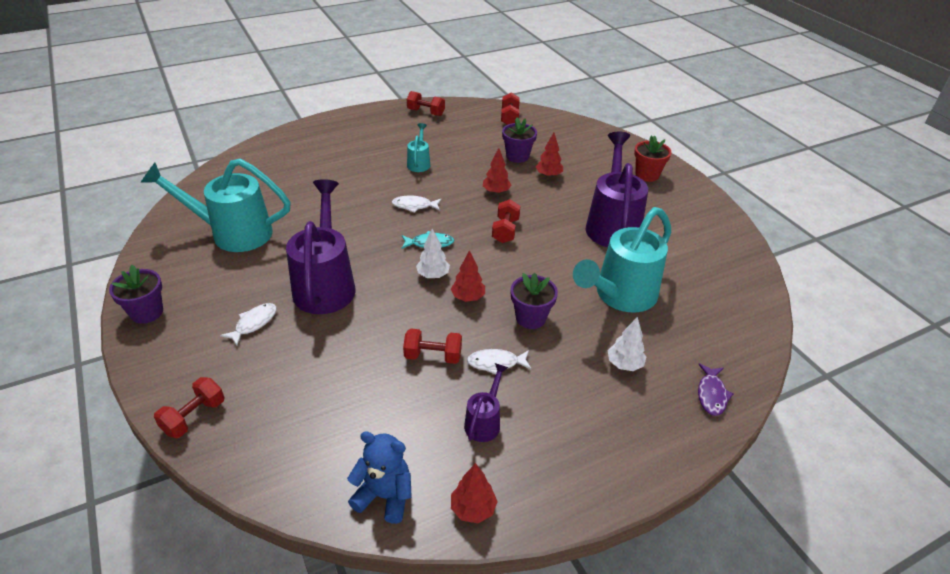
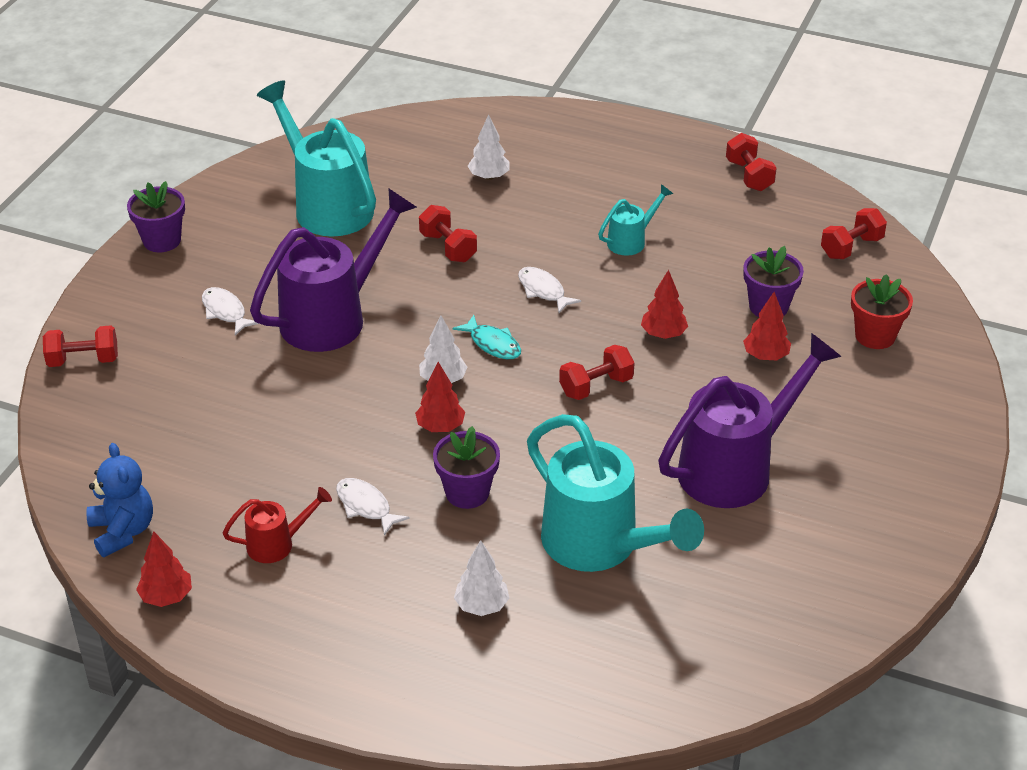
camera: 50 degrees right, 0 degrees up
(254, 323) = (225, 312): white fish -> white fish turned 120 degrees counterclockwise
(305, 173) = (489, 177): none -> white tree
(433, 356) = (323, 455): red dumbbell -> red dumbbell (448, 247)
(484, 422) = (277, 544): purple watering can -> red watering can
(620, 296) = (599, 545): turquoise watering can -> turquoise watering can turned 135 degrees counterclockwise
(647, 175) = (904, 442): red flower pot -> red flower pot (875, 336)
(711, 394) = (516, 702): purple fish -> none

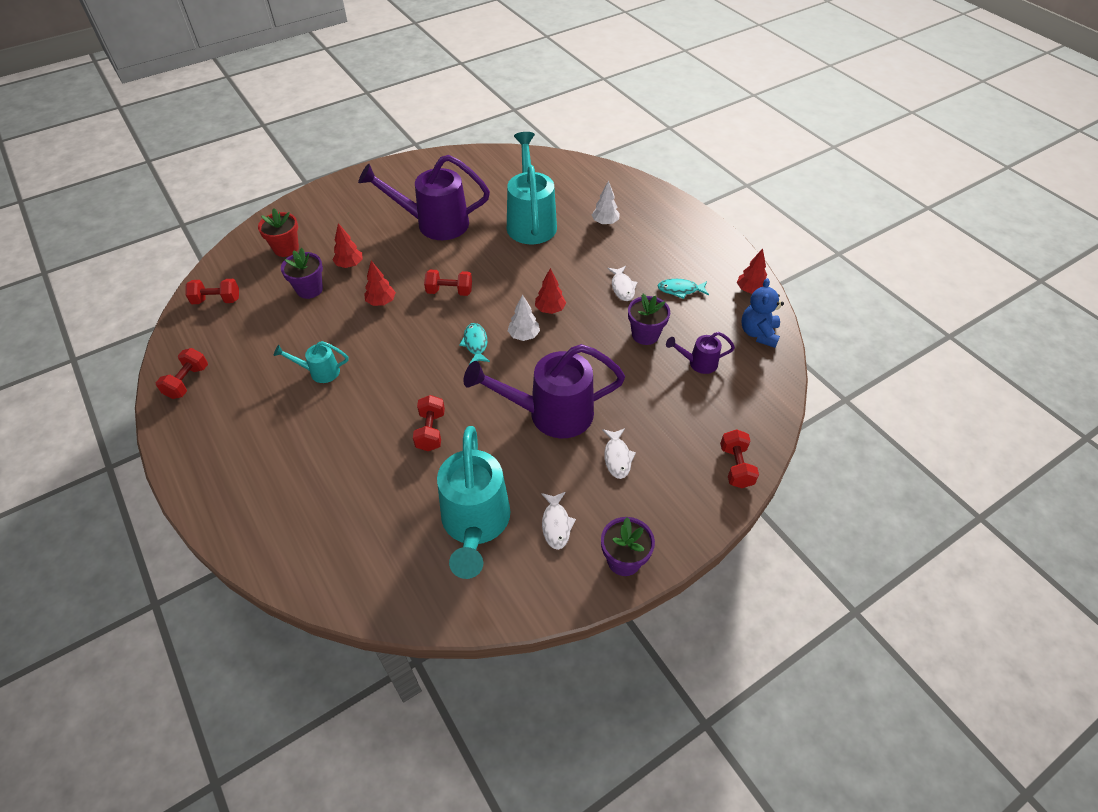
camera: 145 degrees left, 10 degrees up
(83, 360) = (736, 466): red dumbbell -> red dumbbell turned 60 degrees clockwise
(188, 452) = (698, 363): none -> purple watering can
(277, 544) = (680, 290): red watering can -> turquoise fish
(467, 492) = (567, 270): purple flower pot -> purple flower pot (645, 334)
(489, 177) = (338, 483): white tree -> none
(543, 290) = (410, 364): white fish -> white fish (556, 524)

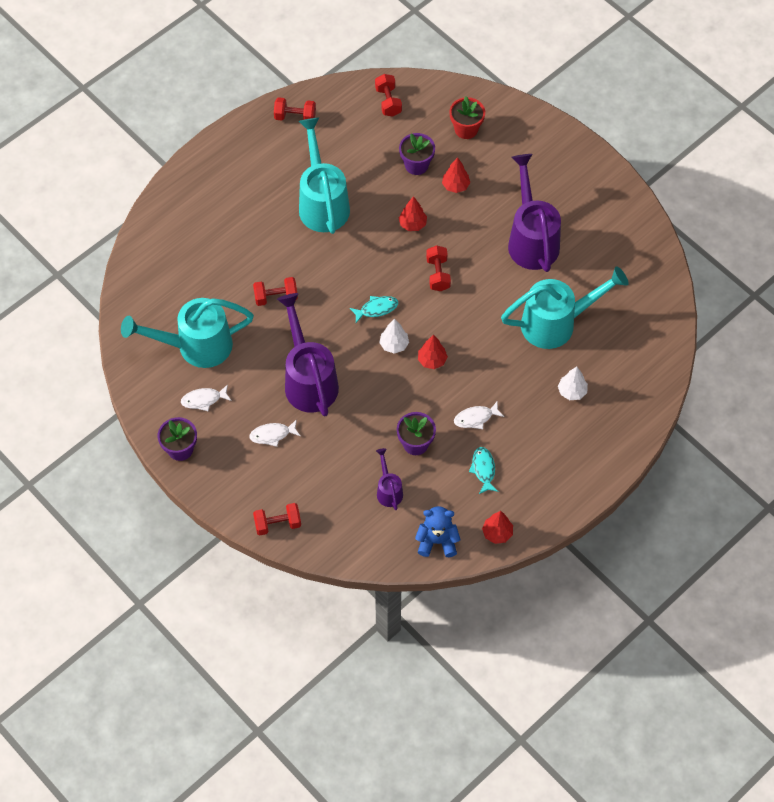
camera: 80 degrees right, 10 degrees up
(320, 372) = (322, 203): turquoise watering can -> turquoise watering can, size x2.10

